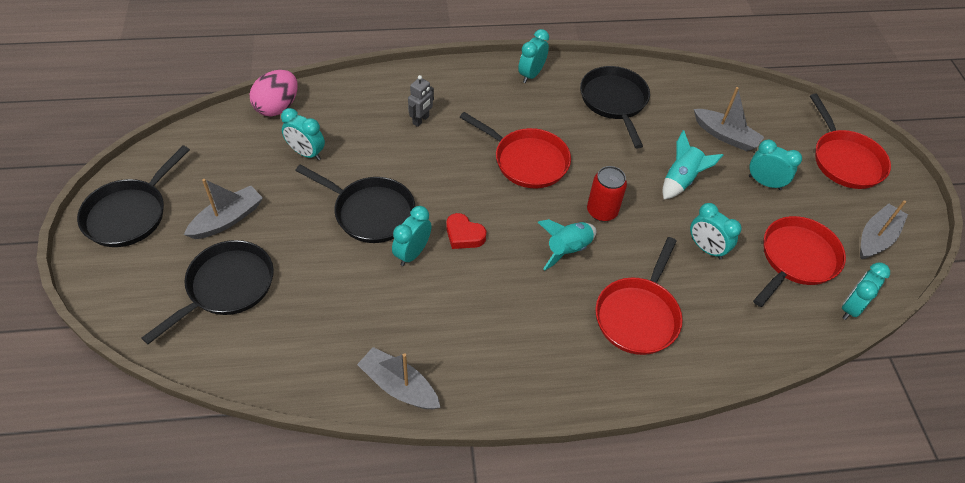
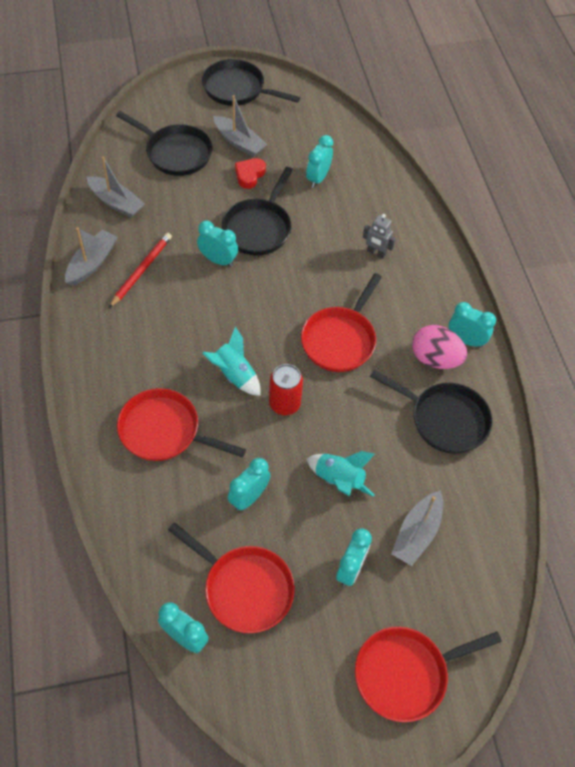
camera: 85 degrees right, 5 degrees up
(277, 107) = (368, 152): pink egg -> pink egg (435, 359)
(418, 331) = (141, 270): none -> red pencil
(464, 235) = (242, 295): red heart -> red heart (249, 175)
(614, 102) = (444, 419): black pan -> black pan turned 45 degrees clockwise
(876, 238) = (285, 687): grey boat -> grey boat (116, 202)

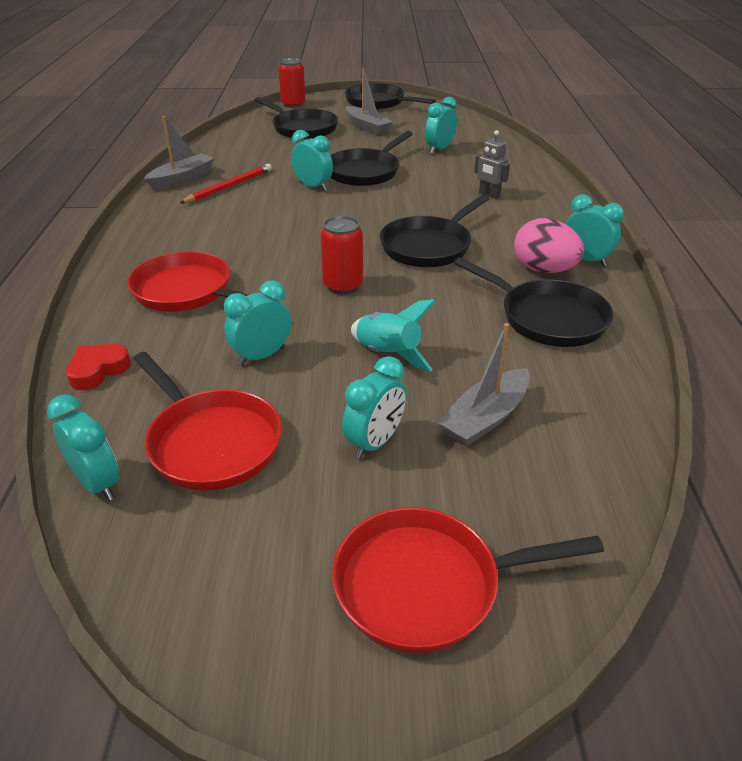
camera: 15 degrees right, 20 degrees down
(116, 202) = (229, 149): grey boat -> none
(151, 103) = (293, 104): none -> red can
(234, 374) = (292, 259): turquoise rocket -> none
(249, 175) = (369, 143): red heart -> red heart (98, 370)
(340, 339) = (429, 246): red pan -> black pan

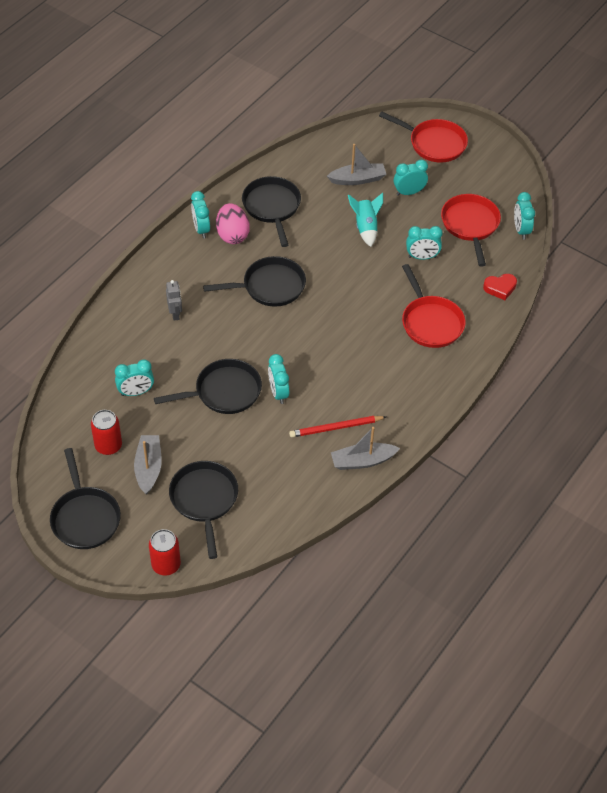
camera: 145 degrees left, 15 degrees up
(343, 285) = (346, 282): red can -> red can (108, 446)

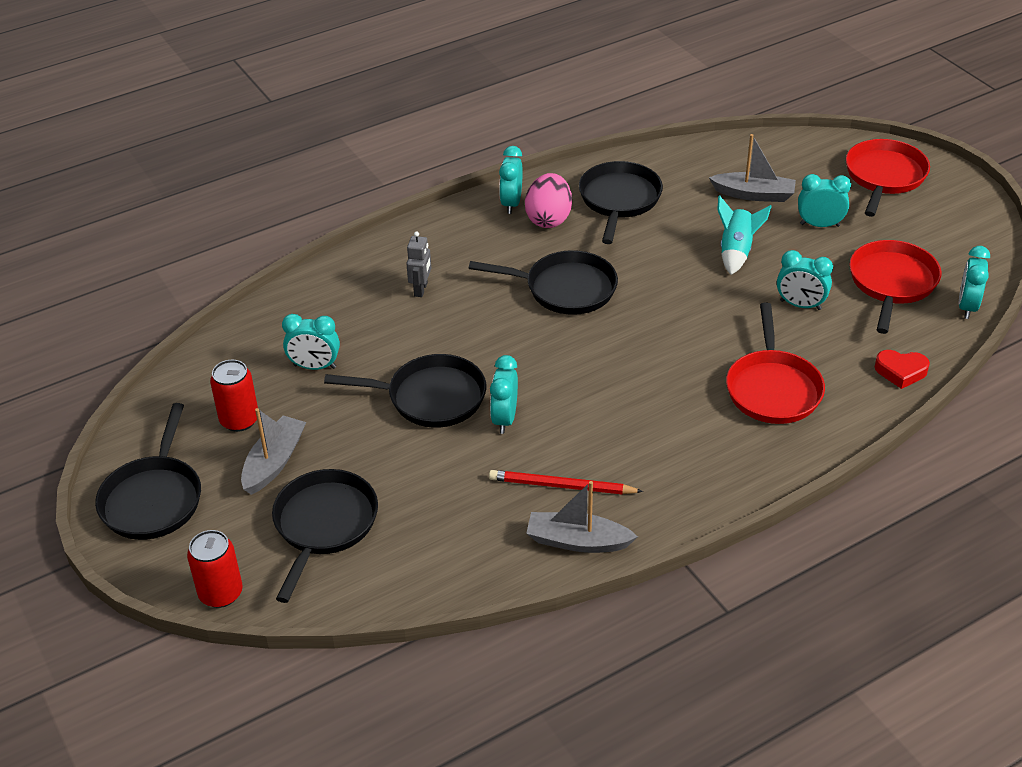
camera: 25 degrees right, 10 degrees down
(434, 143) = (884, 177): red pan -> red pan turned 120 degrees counterclockwise

